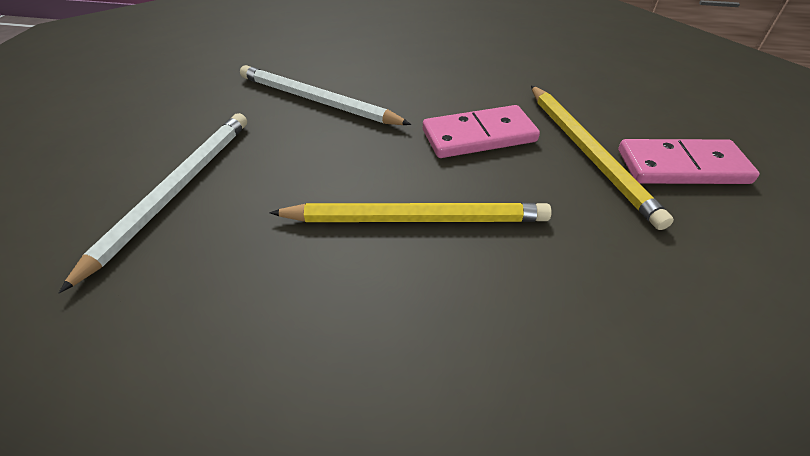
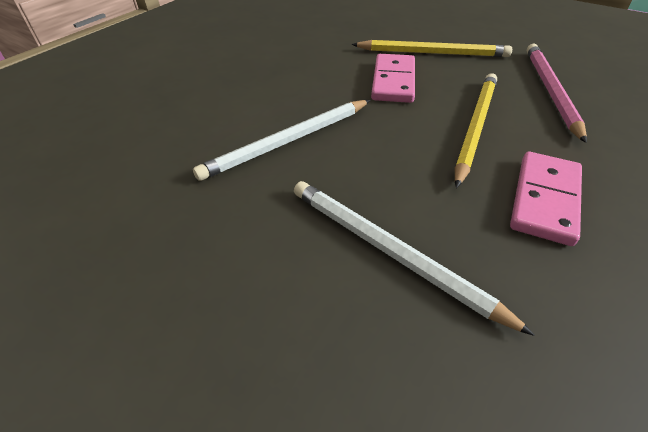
camera: 65 degrees left, 0 degrees up
(583, 292) = (550, 91): none -> pink pencil
(681, 167) = (458, 34): pink domino -> pink domino (545, 200)

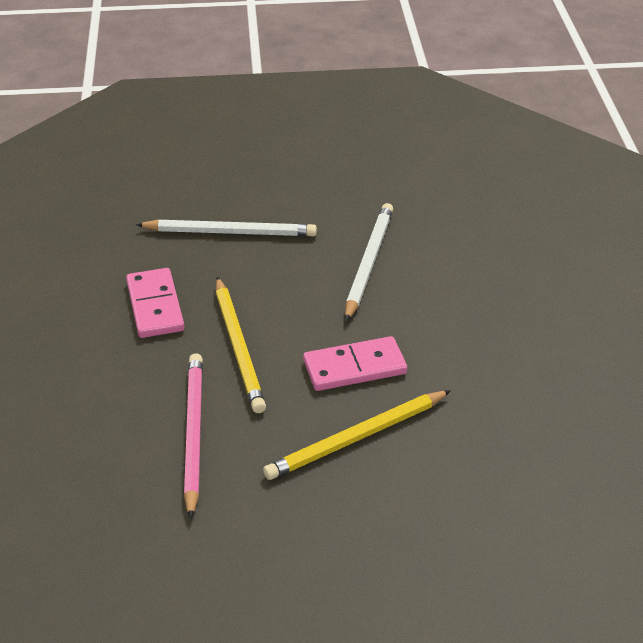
camera: 140 degrees right, 5 degrees down
(393, 81) = (354, 367): pink domino -> pink domino turned 75 degrees counterclockwise
(550, 91) = (193, 433): pink pencil -> pink pencil turned 150 degrees counterclockwise

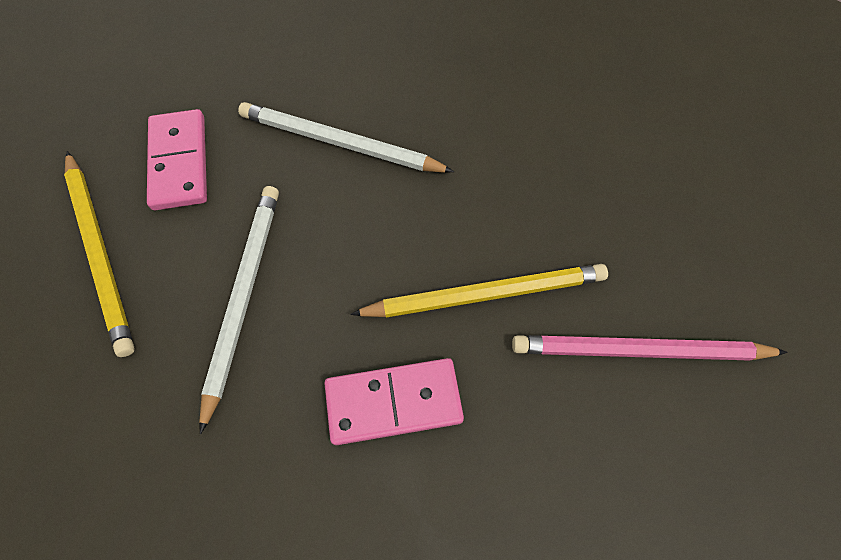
camera: 85 degrees left, 25 degrees up
(354, 367) = (524, 174): pink domino -> pink domino (180, 162)
(357, 438) = (633, 182): yellow pencil -> yellow pencil (100, 253)

